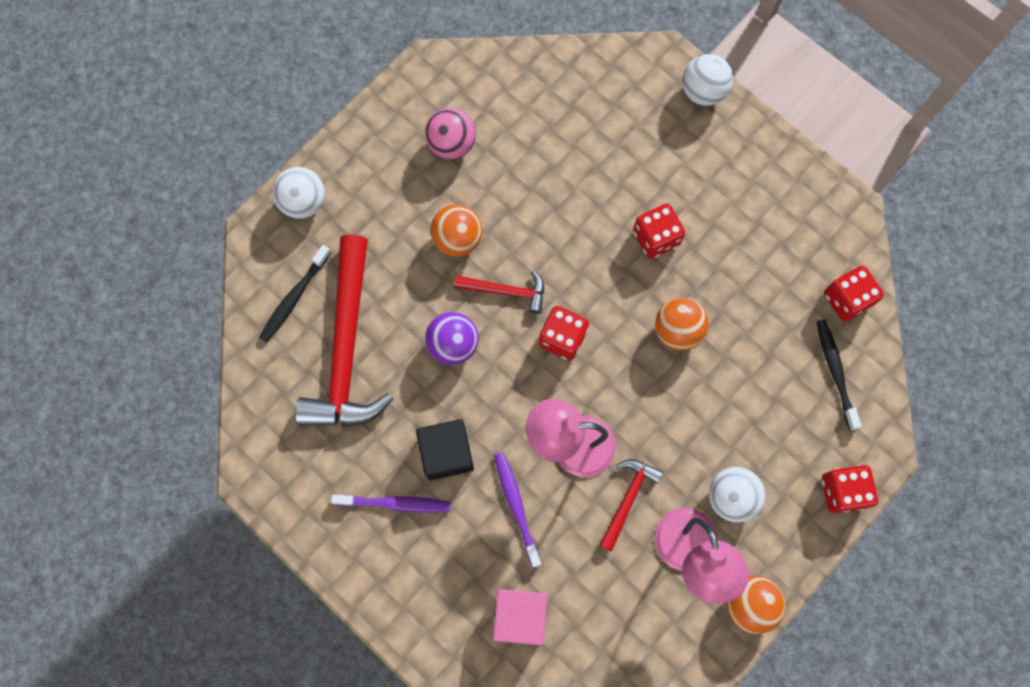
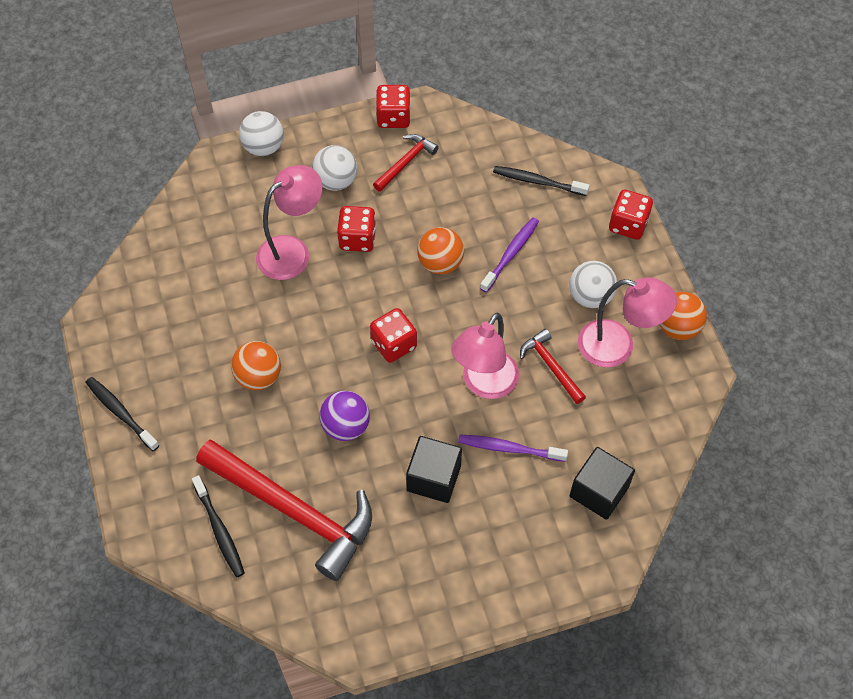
camera: 60 degrees left, 15 degrees down
(304, 202) = (139, 479): white ball -> white ball (336, 181)
(355, 147) = (121, 413): none -> black toothbrush
(395, 503) = (451, 540): purple toothbrush -> purple toothbrush (511, 254)
(452, 144) = (174, 339): pink ball -> none
(506, 291) = (328, 364): red hammer -> red hammer (406, 162)
(520, 615) = (599, 491): pink cube -> black cube
(605, 188) = (292, 251): none -> pink lamp
(846, 299) = (488, 146): red dice -> red dice (393, 117)

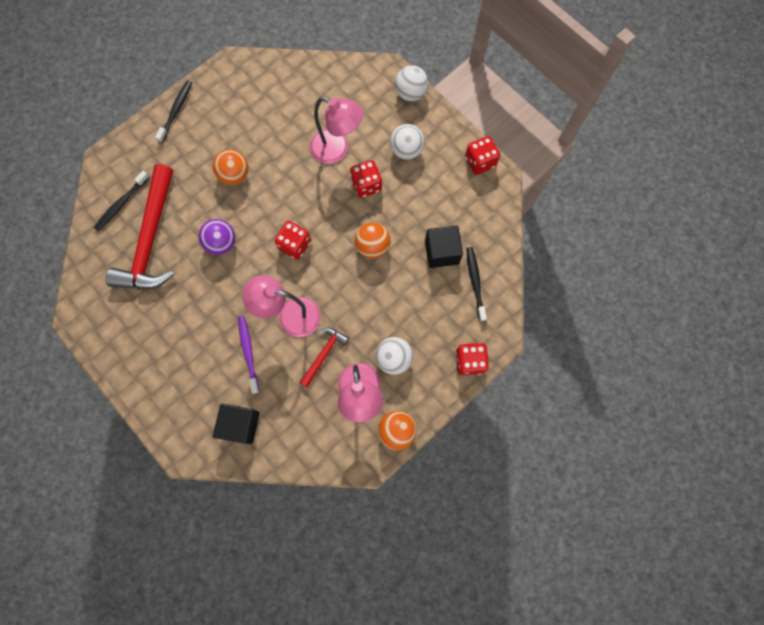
camera: 65 degrees right, 15 degrees up
(406, 162) = (445, 187): red hammer -> none
(434, 478) = (207, 313): black cube -> black cube (441, 252)
(511, 254) = (403, 289): purple toothbrush -> none

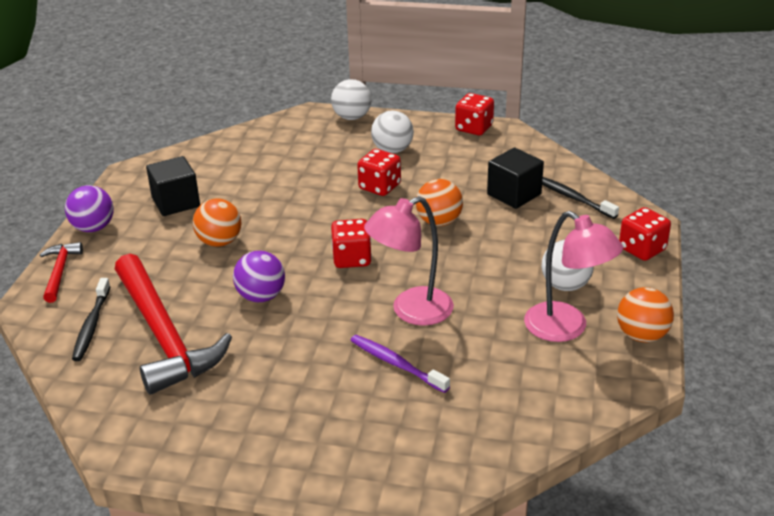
camera: 35 degrees left, 40 degrees down
(176, 111) = (93, 228): black toothbrush -> purple ball
(240, 425) = (461, 429): black cube -> black cube (176, 202)
(324, 354) = (486, 320): red hammer -> red hammer (60, 271)
(337, 150) = (319, 178): pink lamp -> none

